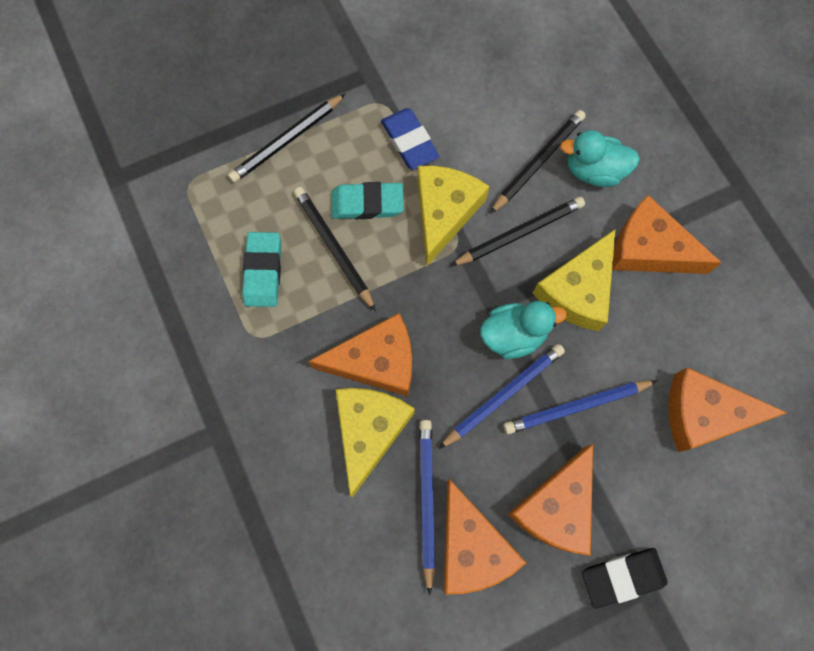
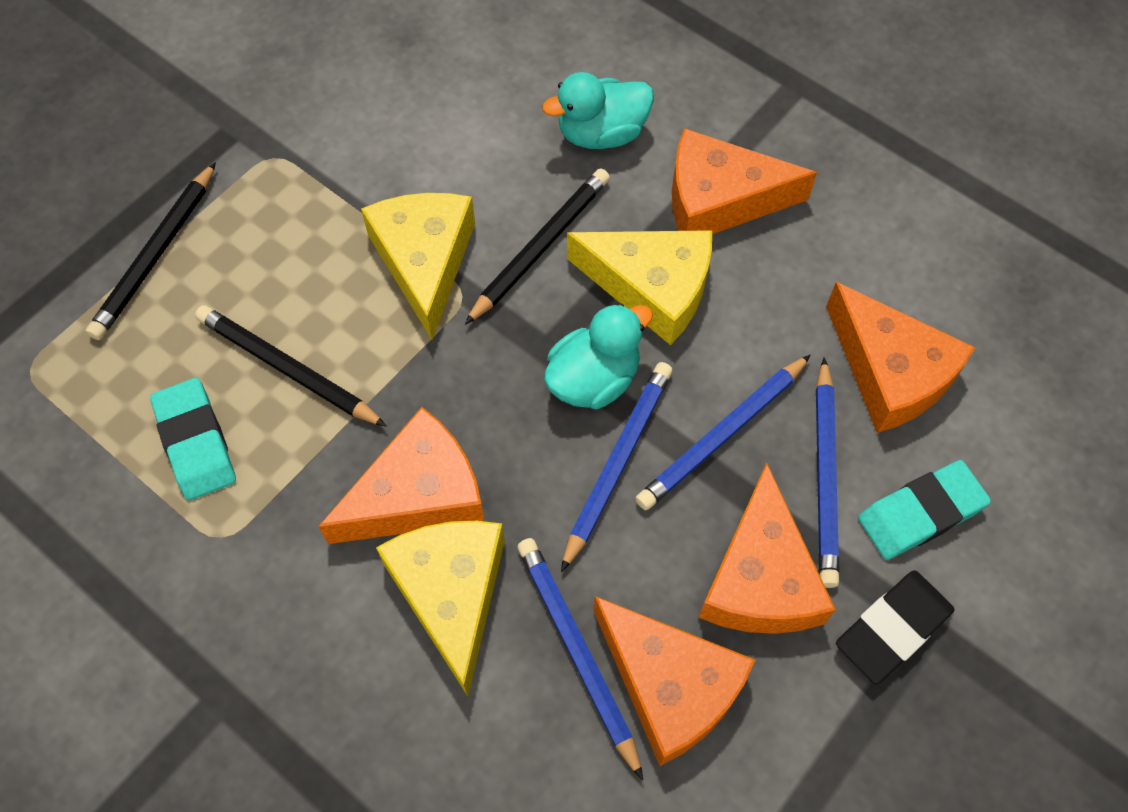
camera: 25 degrees left, 10 degrees down
(367, 203) = (310, 292): turquoise eraser -> turquoise eraser (920, 513)
(409, 141) = (334, 190): blue eraser -> none
(538, 162) = (523, 150): black pencil -> none
(577, 290) = (652, 287): yellow cheese -> yellow cheese turned 75 degrees counterclockwise
(627, 462) = (824, 476): none -> blue pencil
(704, 414) = (890, 372): orange cheese -> orange cheese turned 105 degrees counterclockwise

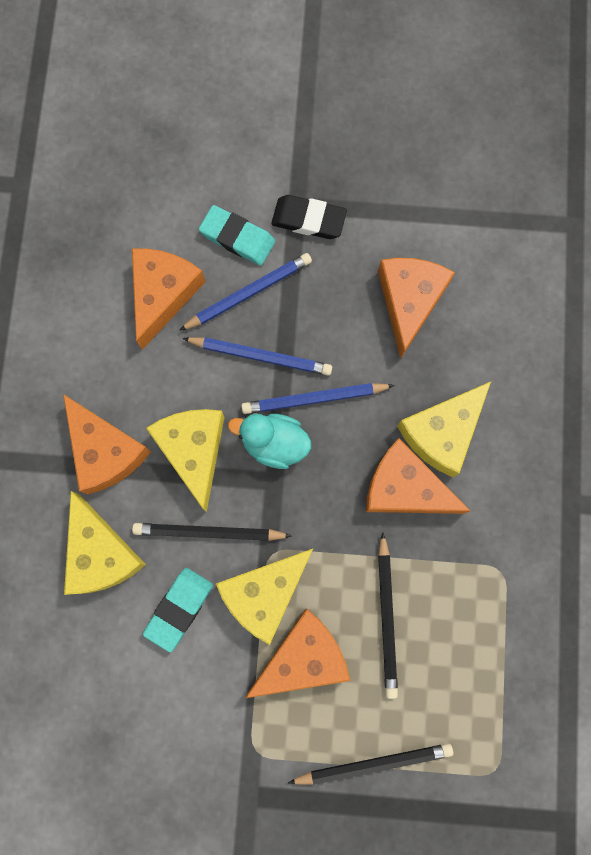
camera: 125 degrees left, 15 degrees up
(196, 442) = (464, 631): turquoise eraser -> turquoise eraser (179, 609)
(577, 651) = (424, 353): blue pencil -> none
(601, 134) = (100, 553): turquoise duck -> yellow cheese
(760, 578) = (326, 292): orange cheese -> orange cheese (303, 657)

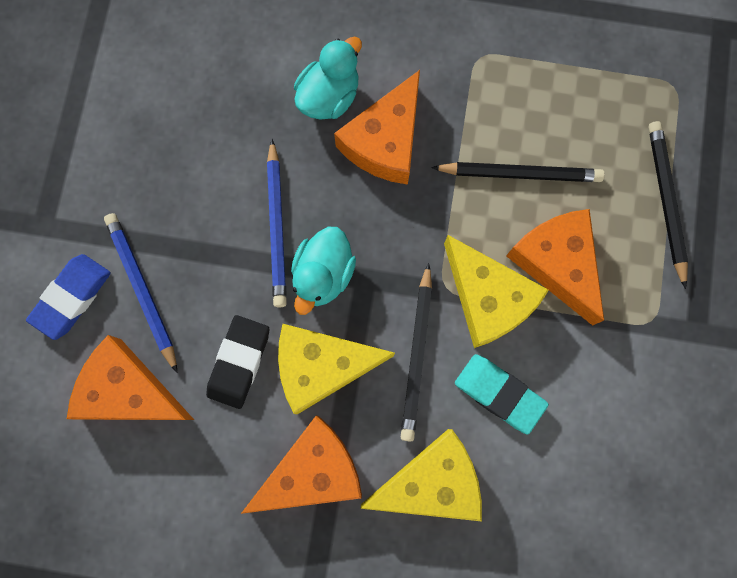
camera: 85 degrees left, 0 degrees up
(237, 238) = (72, 297): turquoise eraser -> blue eraser
(261, 357) = (221, 281): blue pencil -> none
(308, 220) = (63, 214): black eraser -> black eraser (239, 362)
(409, 301) = (177, 114): orange cheese -> none
(442, 432) = (329, 97): yellow cheese -> turquoise duck

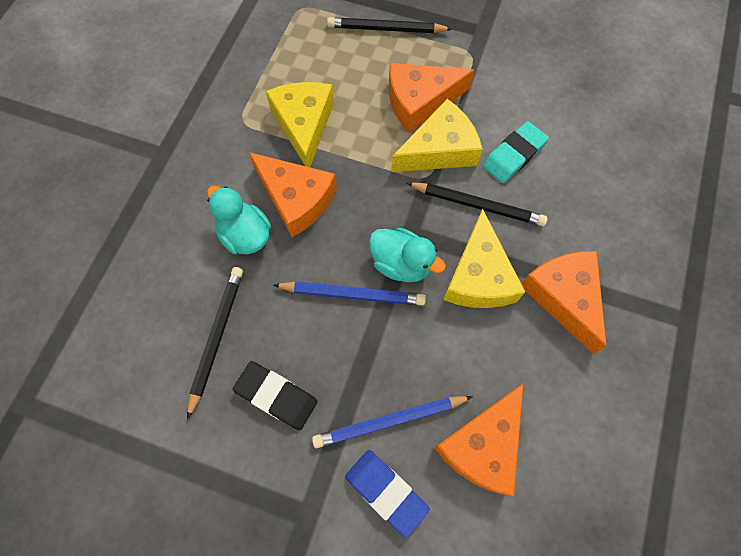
camera: 80 degrees left, 10 degrees down
(239, 362) = (468, 343): black eraser -> black eraser (276, 396)
(432, 481) = (577, 211): yellow cheese -> yellow cheese (304, 125)
(520, 174) = (346, 111): black pencil -> black pencil (217, 337)

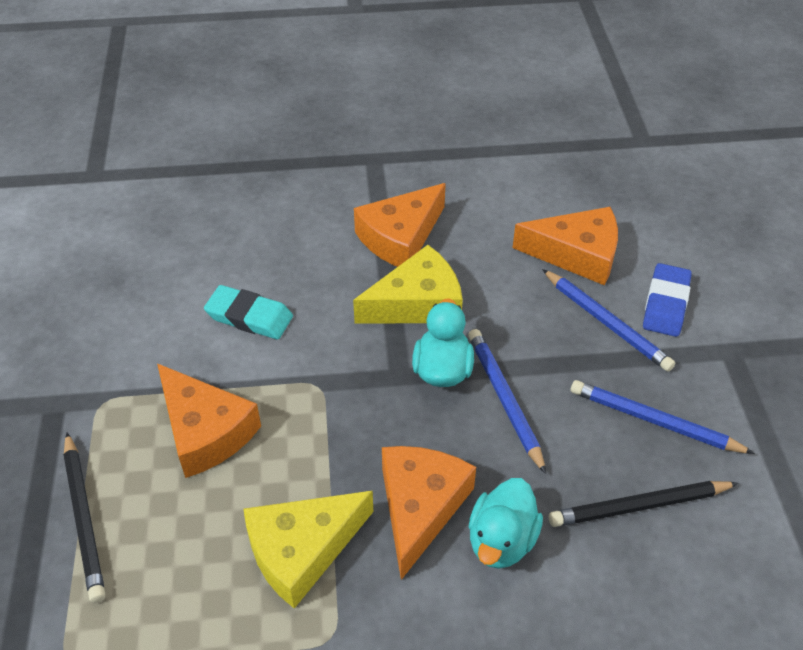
camera: 115 degrees left, 20 degrees down
(276, 396) = (654, 420): black eraser -> blue pencil
(439, 149) = (273, 386): yellow cheese -> none
(478, 206) = (333, 328): black pencil -> none

